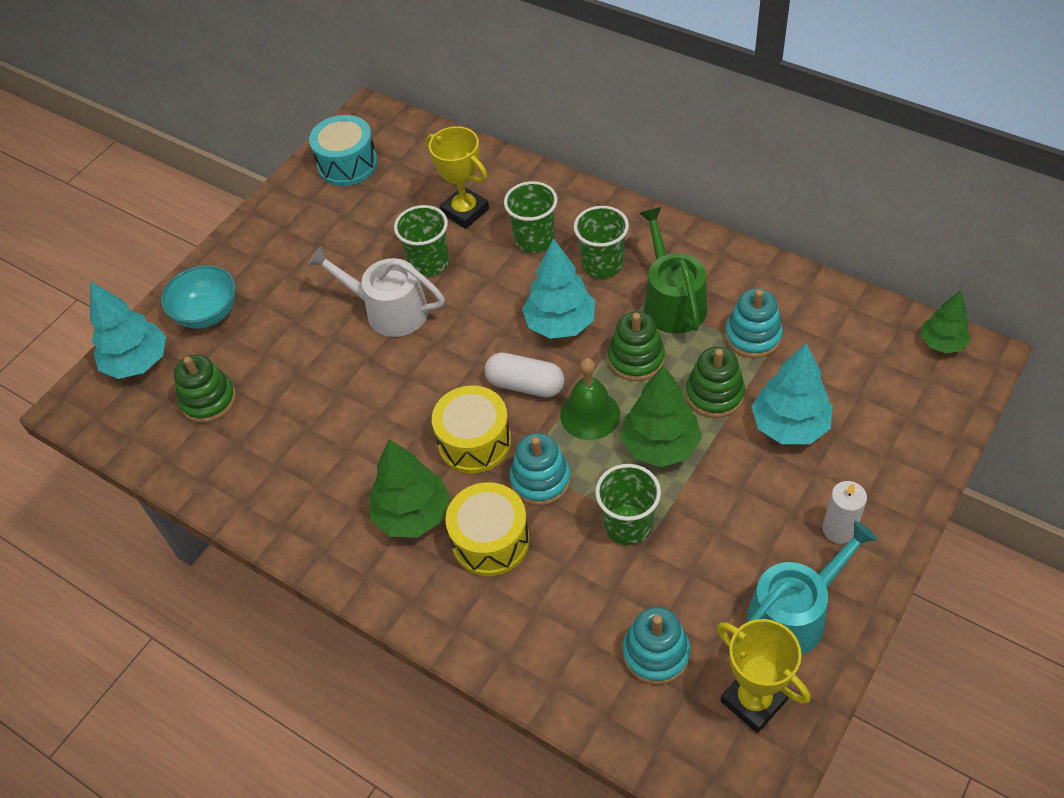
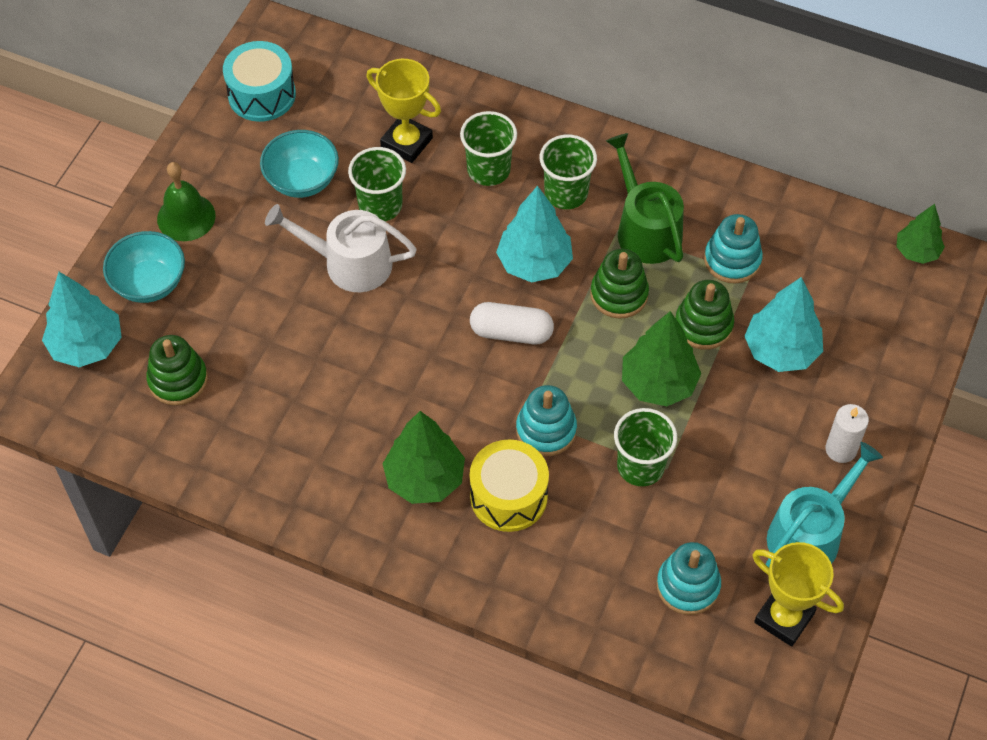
camera: 15 degrees left, 5 degrees up
(364, 237) = (302, 180): none -> turquoise bowl
(474, 442) = (471, 397): yellow drum -> none
(590, 414) = (583, 358): green bell -> green bell (186, 217)

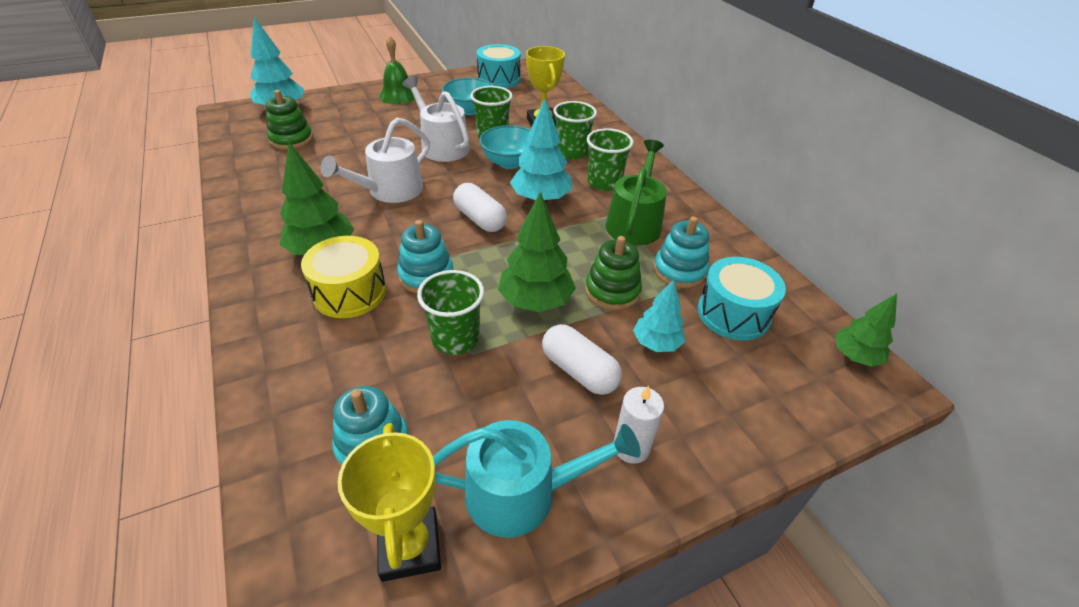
camera: 40 degrees right, 15 degrees down
(149, 283) = (344, 105): turquoise bowl -> turquoise bowl (510, 162)
(385, 365) = (390, 191): none -> white watering can
(619, 294) = (573, 242): green stacking toy -> none
(753, 419) = (579, 371): none -> white capsule
(781, 351) = (656, 343): turquoise tree -> turquoise tree, size x0.63
(808, 275) = (733, 314): none -> turquoise drum

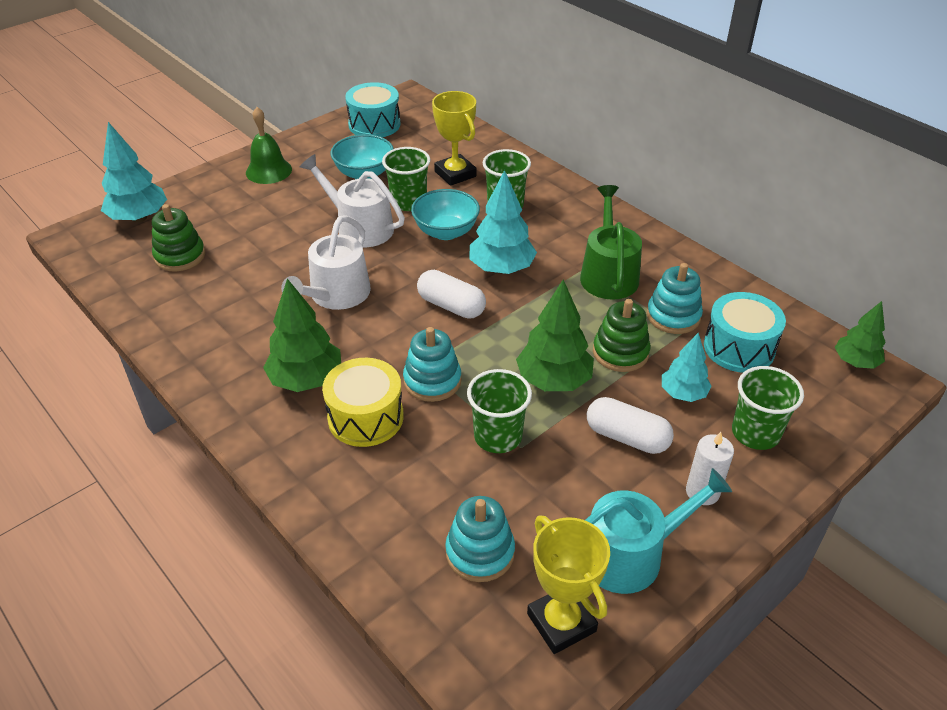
camera: 15 degrees left, 0 degrees up
(604, 182) = (556, 234): green cup -> green cup (755, 433)

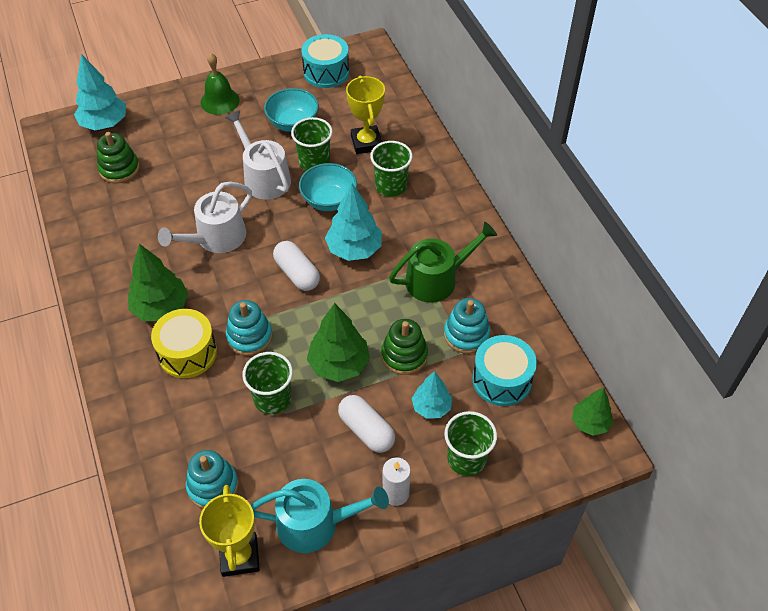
camera: 20 degrees right, 10 degrees up
(608, 274) = (437, 279): green watering can -> green watering can turned 45 degrees clockwise

